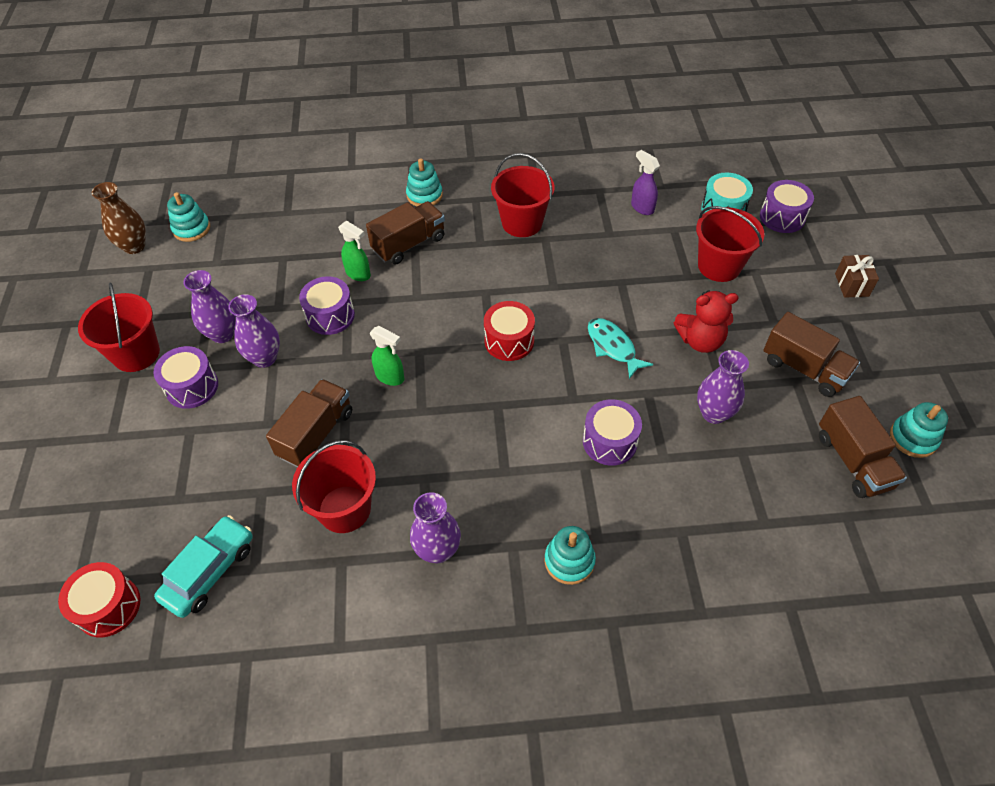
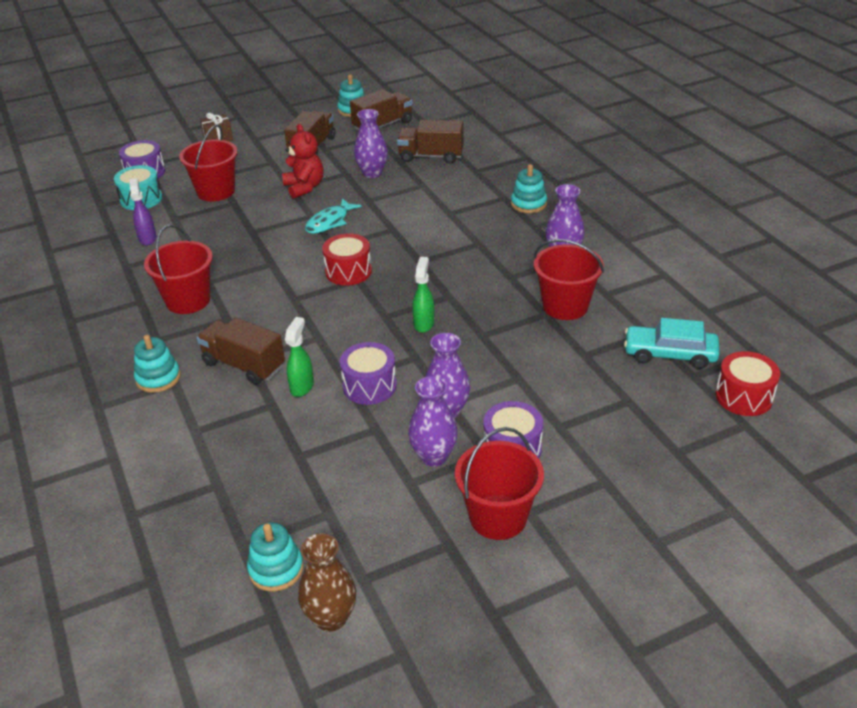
camera: 110 degrees left, 15 degrees down
(316, 434) = (509, 345): brown truck -> brown truck (431, 156)
(609, 441) = (423, 207): purple drum -> none
(642, 207) = (147, 238): purple spray bottle -> purple spray bottle turned 135 degrees clockwise

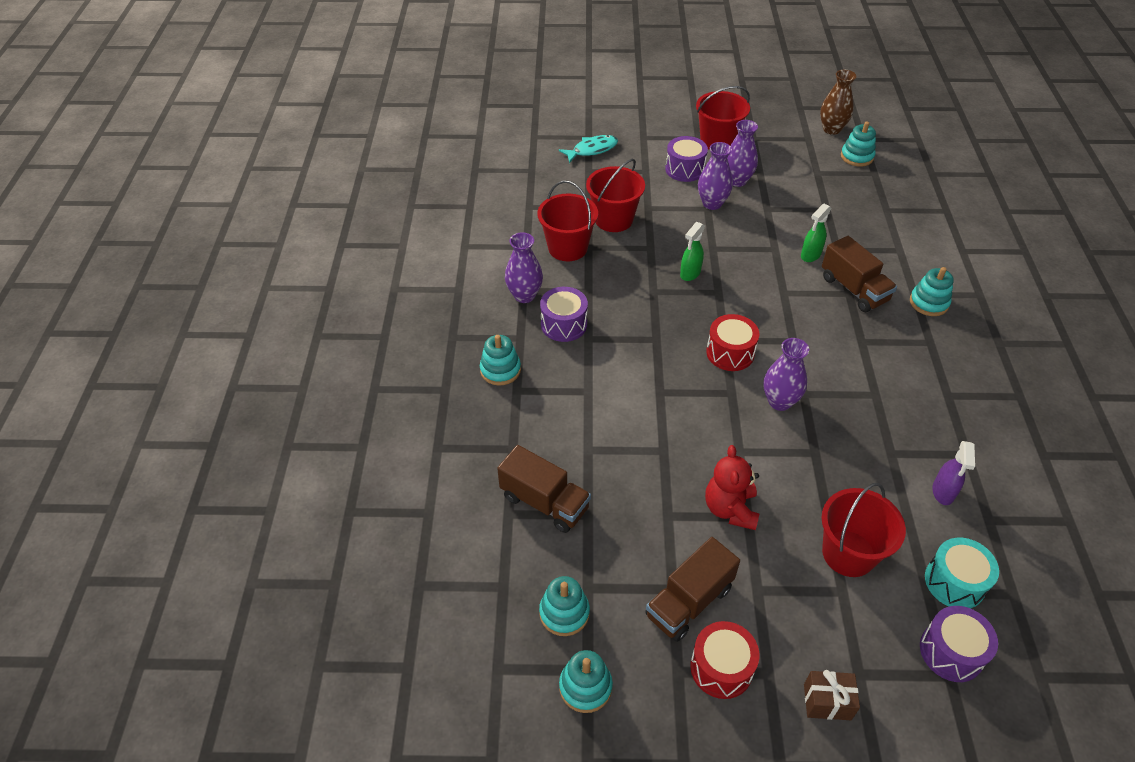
camera: 155 degrees left, 10 degrees up
(188, 300) = (898, 377): red bucket -> red bucket (613, 219)
(329, 222) = (722, 431): turquoise fish -> turquoise fish (592, 150)
(369, 386) = (758, 238): purple drum -> purple drum (564, 324)
(372, 173) = (634, 500): purple vase -> purple vase (779, 401)
(382, 125) = (564, 613): brown truck -> turquoise stacking toy
(669, 354) = (531, 187): turquoise car -> none
(744, 396) = (516, 149): red drum -> red drum (721, 668)

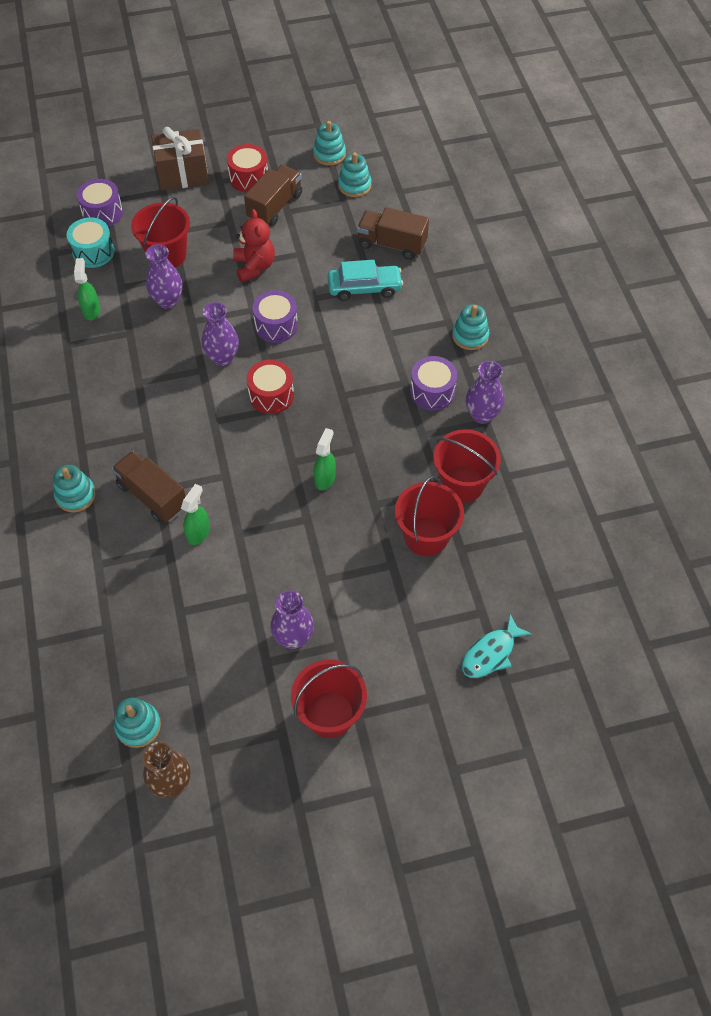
camera: 165 degrees right, 10 degrees up
(598, 450) = (364, 288): none -> turquoise car
(684, 169) = (363, 644): purple drum -> purple drum (276, 325)
(712, 203) = (318, 589): purple vase -> purple vase (168, 301)
(827, 702) = (183, 174): brown gift -> brown gift, size x1.78
(943, 492) = (92, 310): purple spray bottle -> green spray bottle

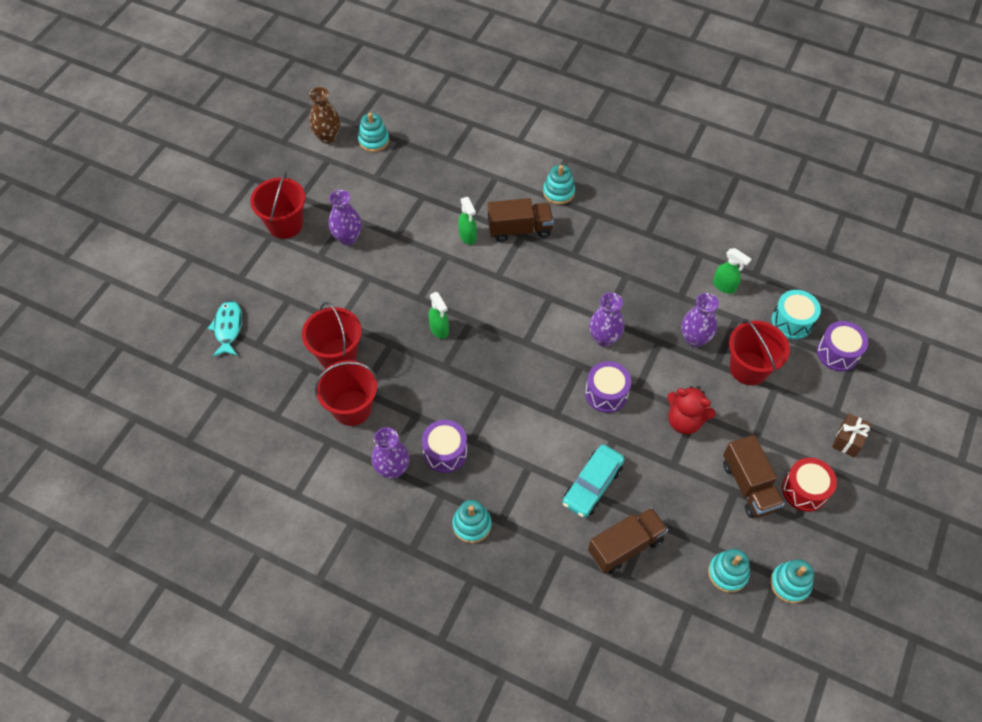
camera: 130 degrees right, 0 degrees up
(183, 174) = (847, 440): brown gift -> brown gift, size x0.56
(271, 395) = (540, 345): red drum -> none

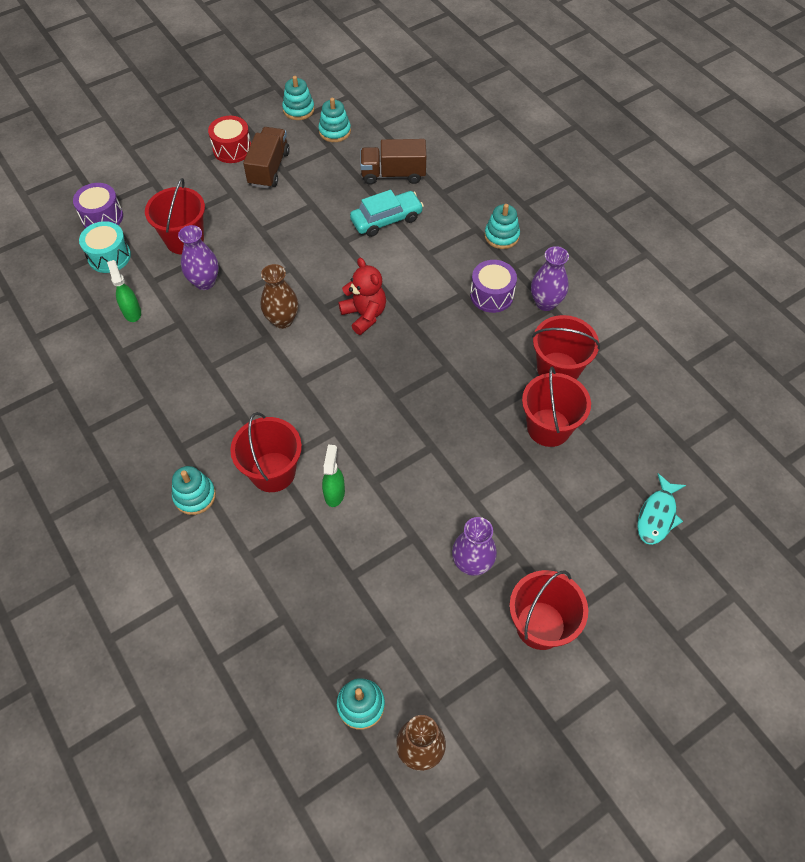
camera: 150 degrees left, 0 degrees up
(439, 329) = (431, 403): green spray bottle -> none
(519, 229) = (273, 472): brown truck -> red bucket
(604, 338) = (282, 320): purple vase -> brown vase
(606, 393) = (320, 276): purple drum -> none
(684, 421) = (275, 228): red teddy bear -> red teddy bear (364, 315)
(847, 440) = (167, 162): brown gift -> none

